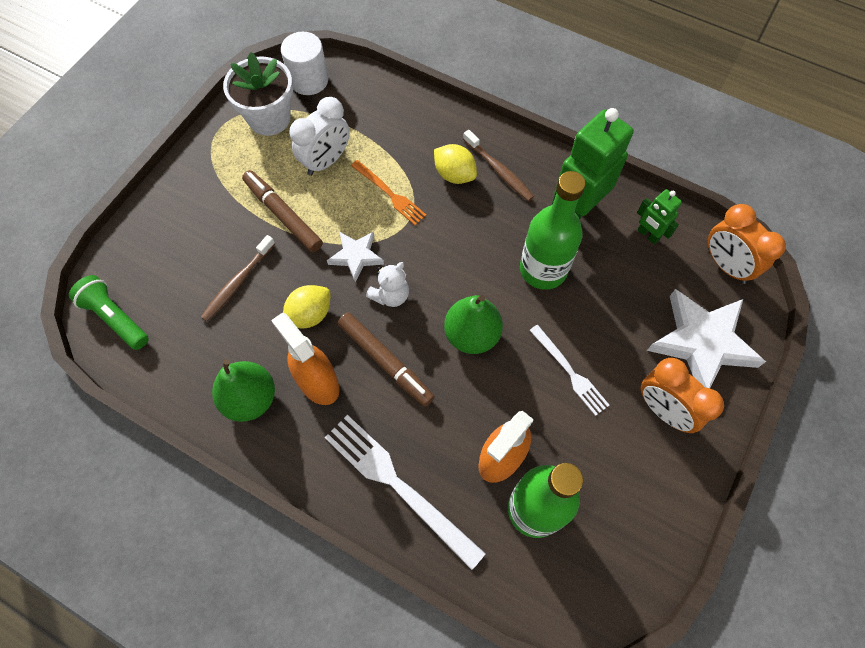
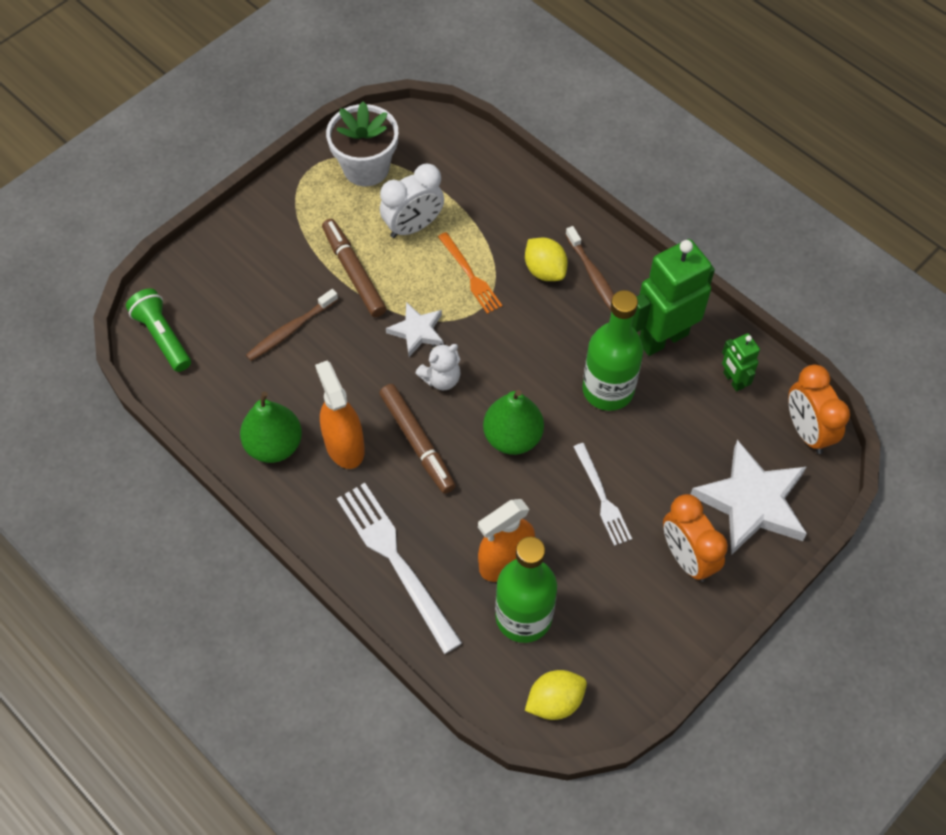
camera: 15 degrees right, 5 degrees down
(309, 80) = (419, 135): white cylinder -> none
(309, 314) = (354, 378): yellow lemon -> yellow lemon (555, 701)

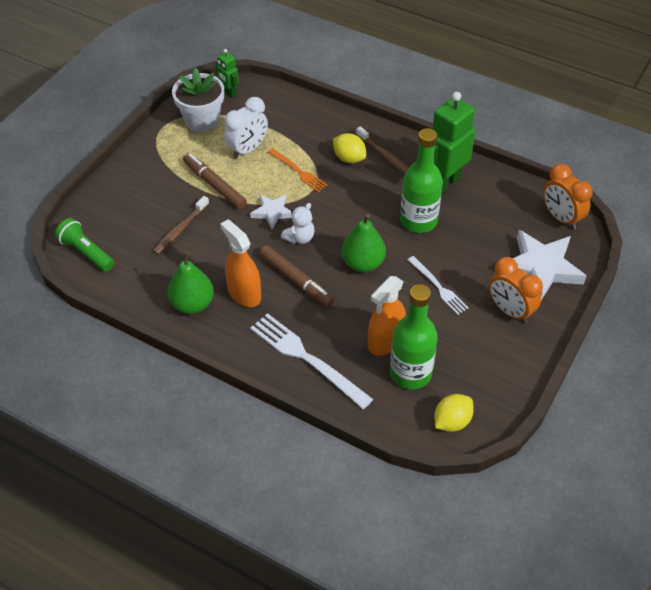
camera: 15 degrees left, 10 degrees down
(733, 380) = (501, 198): green robot -> green robot (229, 92)

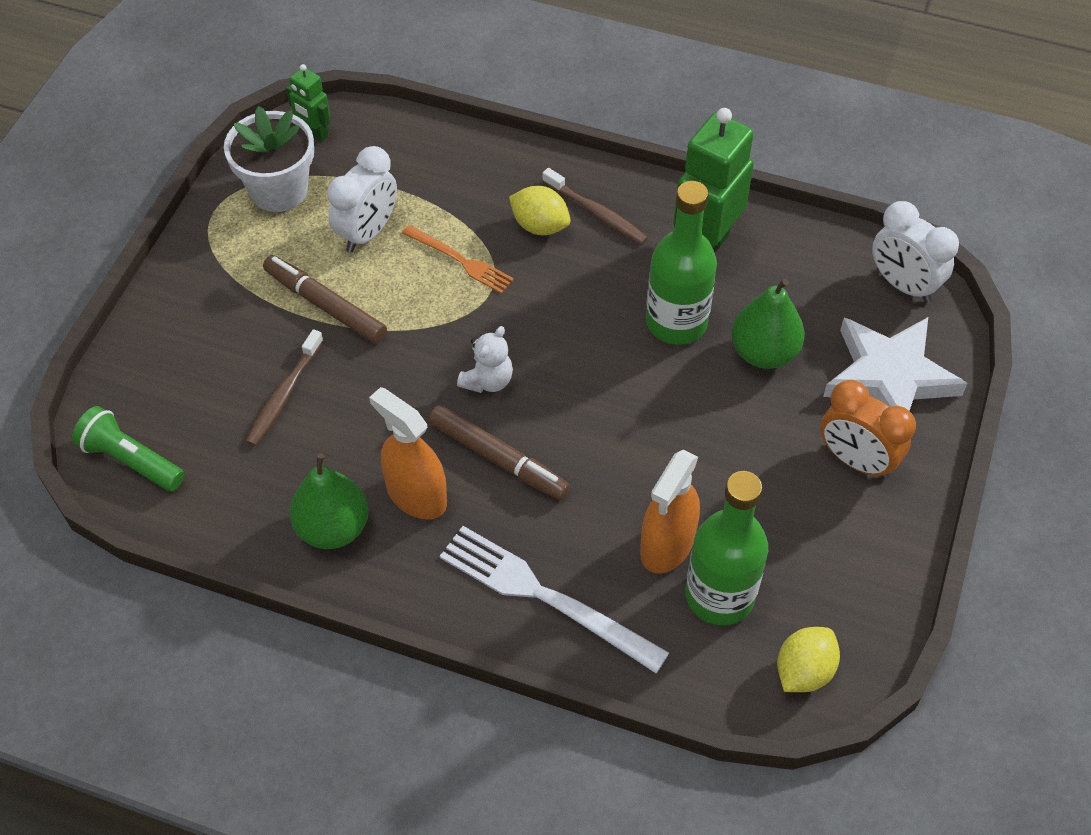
camera: 10 degrees left, 5 degrees up
(272, 212) = (433, 341): white star -> none
(363, 263) = (601, 411): green pear -> green pear (764, 352)
(438, 287) = (733, 435): white fork -> none
(561, 218) = (903, 285): orange clock -> white clock

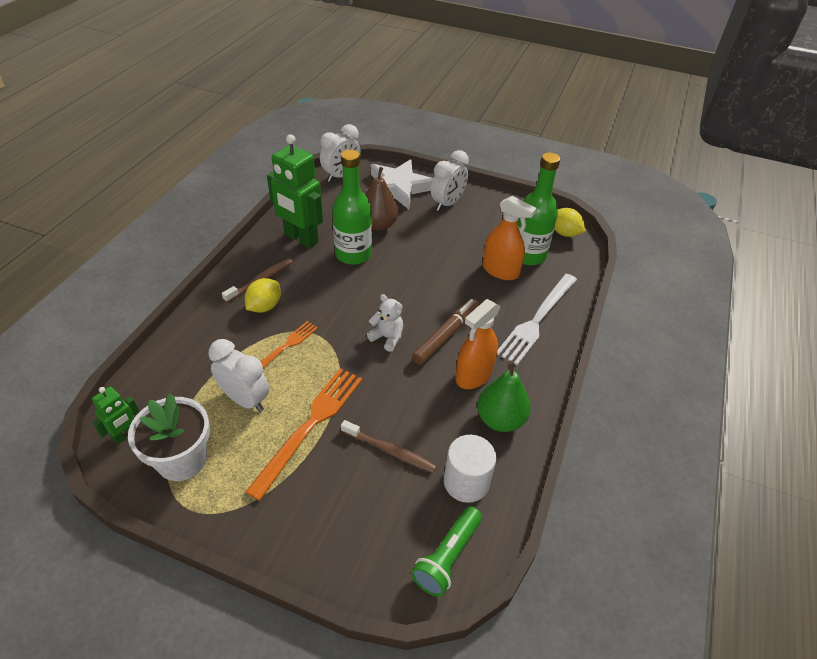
camera: 90 degrees left, 10 degrees down
(232, 482) = (466, 482): none -> white cylinder
(325, 305) = (310, 426): brown marker -> orange fork
(764, 352) = (378, 225): green pear -> brown pear
(856, 460) = (447, 204): orange clock -> white clock

